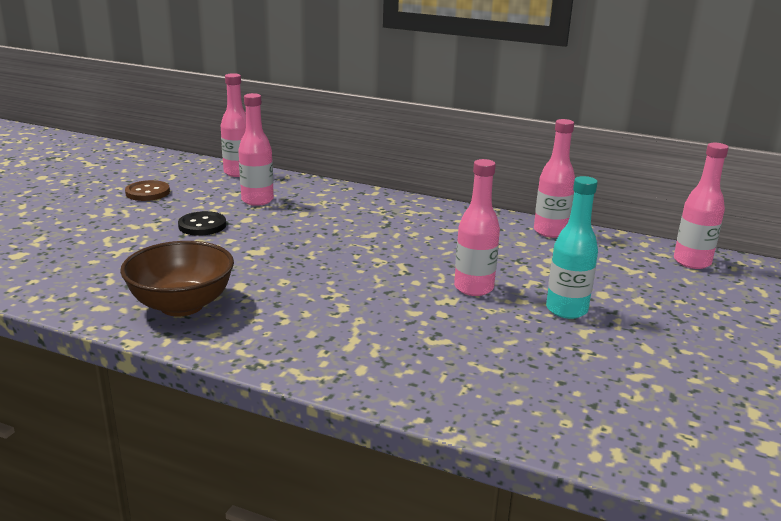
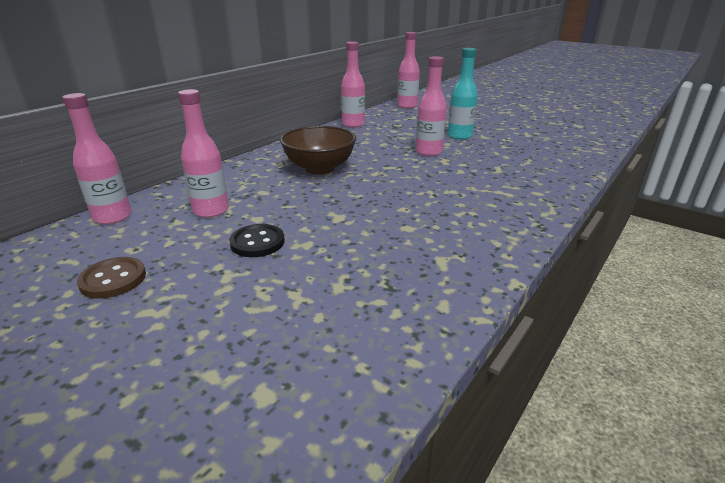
camera: 75 degrees left, 5 degrees up
(182, 305) = (444, 256): brown bowl -> brown bowl (319, 168)

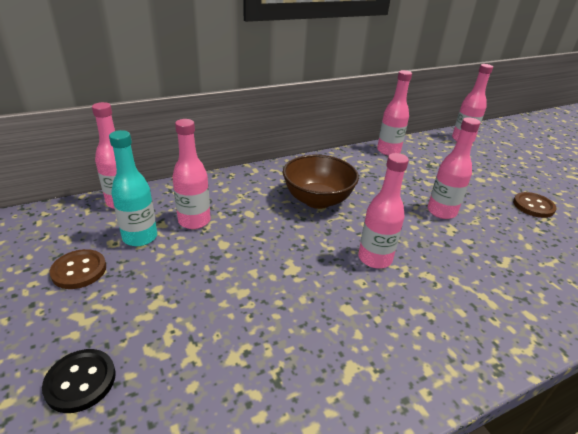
camera: 25 degrees right, 5 degrees up
(257, 242) = (204, 273): black button -> black button (80, 381)
(402, 192) = (375, 258): none -> pink bottle
(459, 136) = (493, 199): turquoise bottle -> turquoise bottle (140, 237)
(491, 134) = (533, 206): none -> brown button

